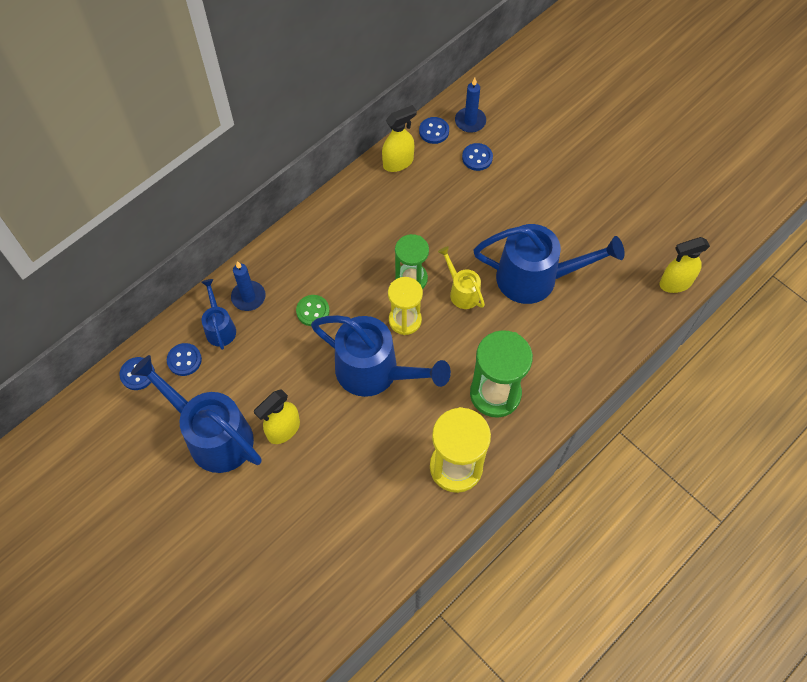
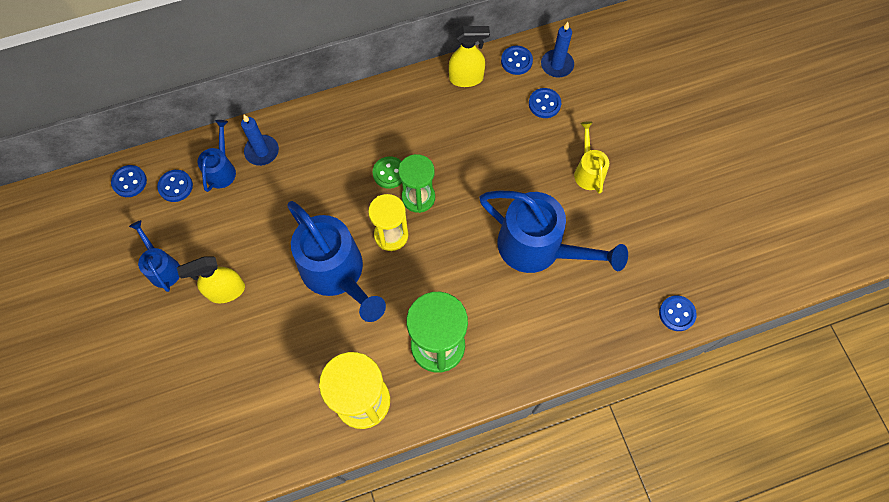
camera: 25 degrees right, 5 degrees up
(212, 435) = (162, 267): blue watering can -> blue watering can, size x0.50
(313, 311) = (311, 189): green button -> green button (389, 173)
(461, 291) = (459, 230): yellow watering can -> yellow watering can (588, 171)
(675, 283) = (677, 313): yellow spray bottle -> blue button

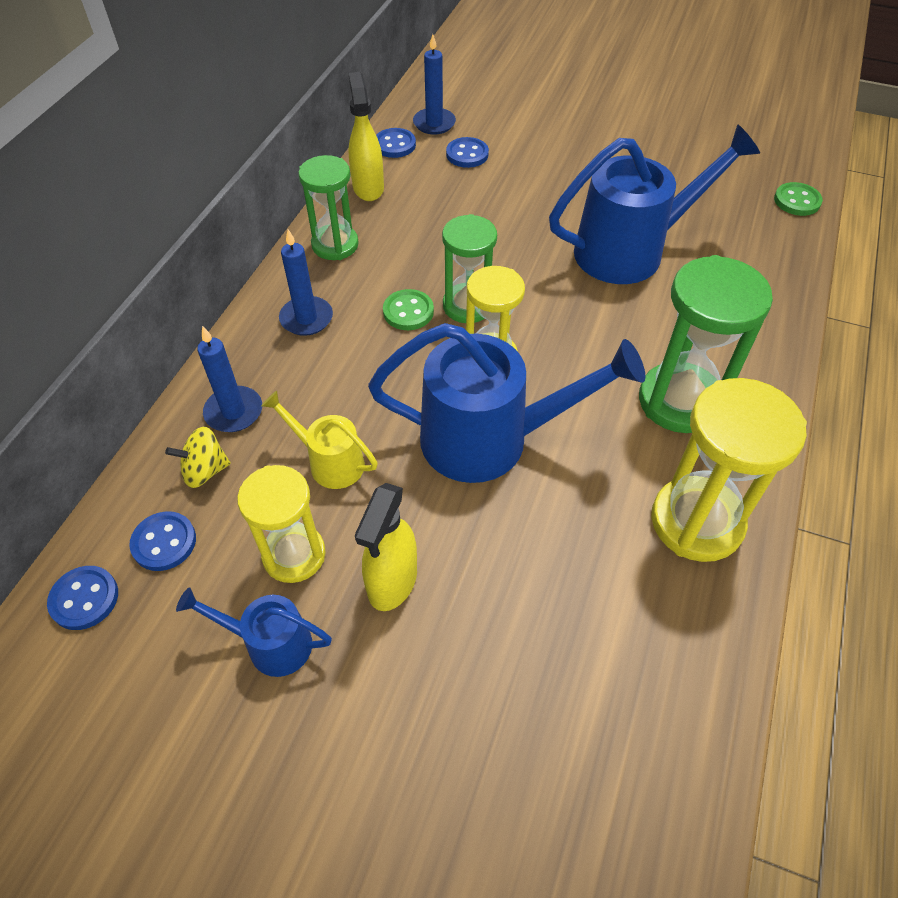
camera: 50 degrees left, 15 degrees down
(209, 241) = (294, 555): none -> yellow hourglass
(222, 169) = (205, 470): blue watering can -> yellow spinning top
(344, 132) = (306, 318): none -> blue candle
(407, 100) = (335, 245): none -> green hourglass
(466, 78) = (368, 187): yellow spray bottle -> yellow spray bottle turned 45 degrees counterclockwise
(588, 171) = (577, 169): yellow watering can -> yellow watering can (329, 462)
(677, 313) = (797, 201): blue button -> green button

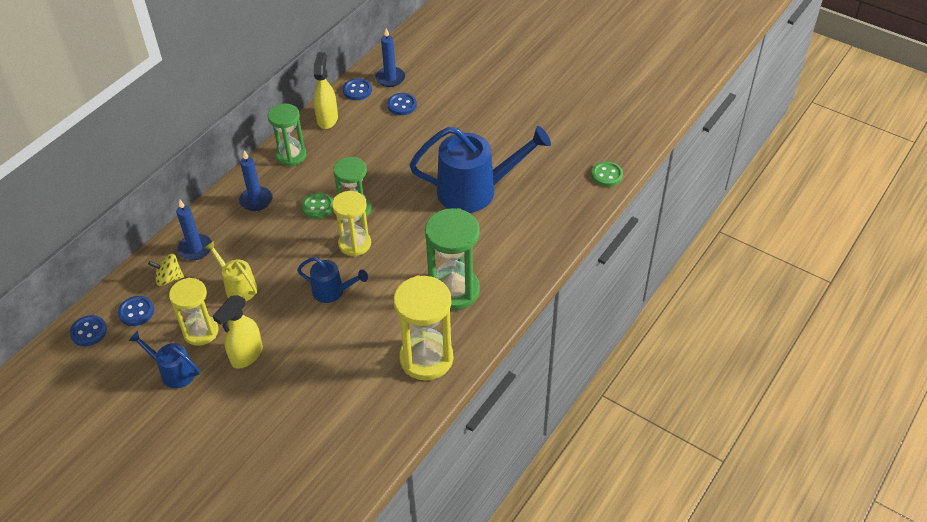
camera: 15 degrees right, 5 degrees down
(491, 439) = (333, 291): blue watering can -> blue watering can, size x0.50

